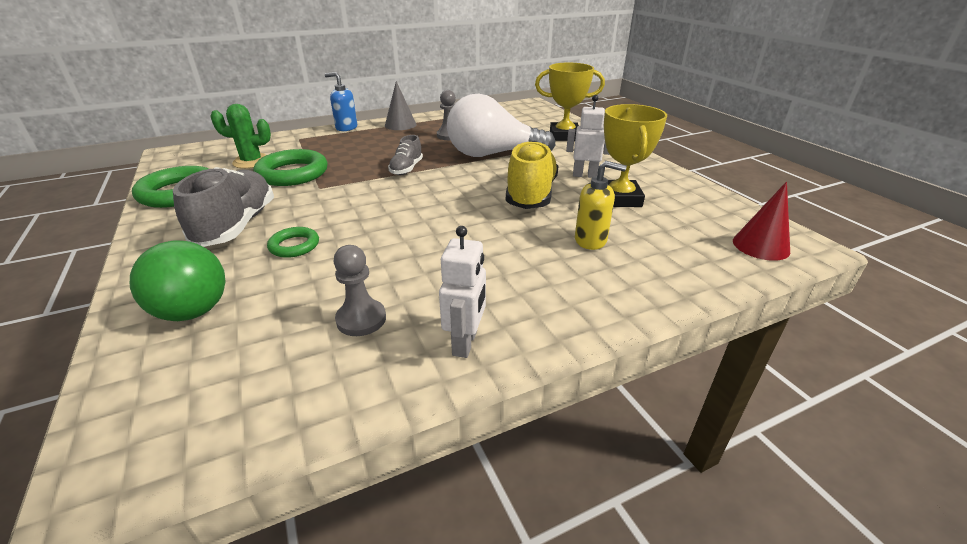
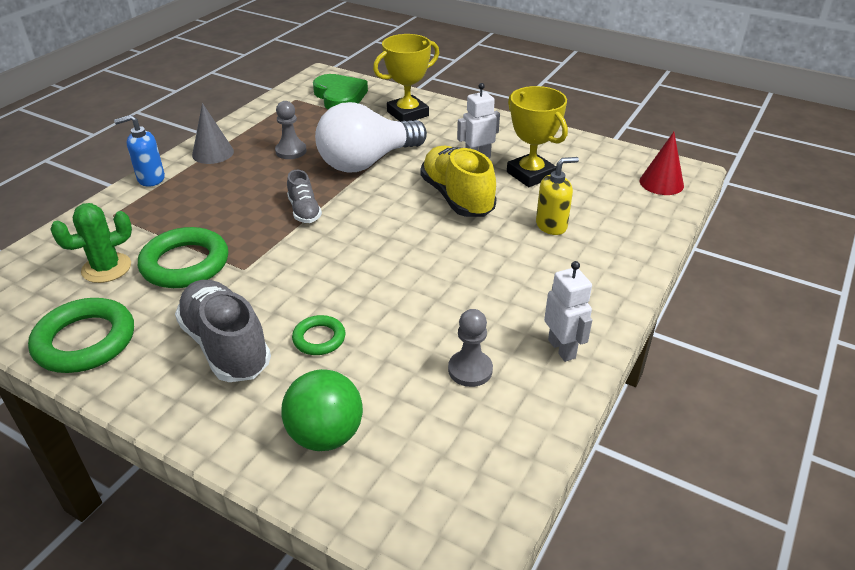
camera: 35 degrees left, 5 degrees up
(527, 116) = (340, 97): none -> green heart

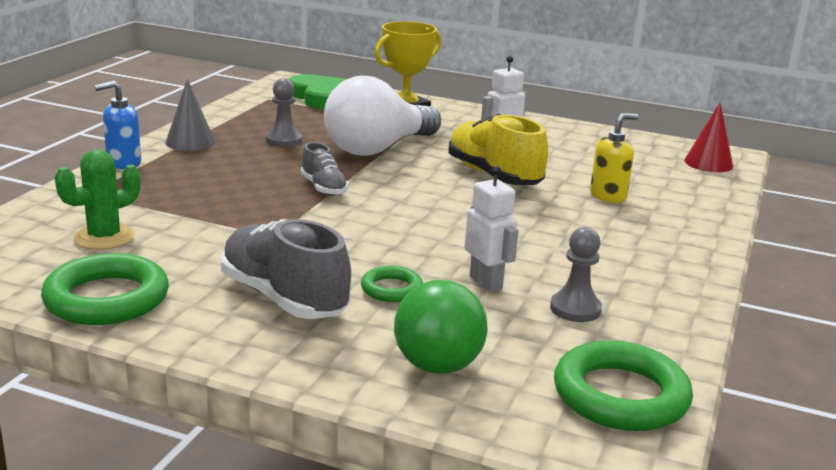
camera: 10 degrees left, 15 degrees down
(185, 264) = (201, 232): green ring -> green ring (620, 395)
(530, 174) = (566, 157): yellow trophy -> none
(562, 349) = (667, 290): white robot -> white robot (486, 283)

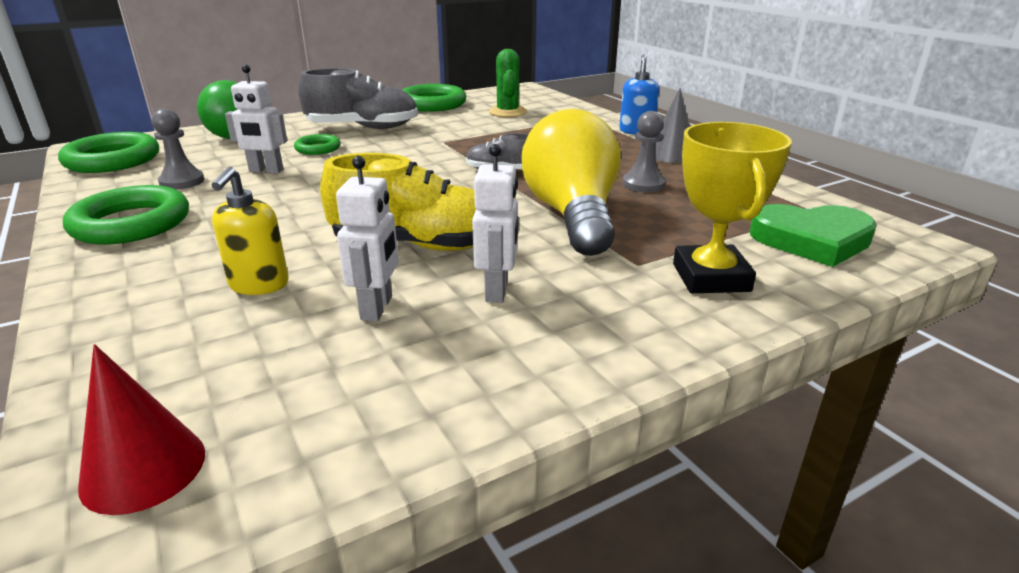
camera: 130 degrees right, 5 degrees up
(378, 148) = (572, 216): white light bulb -> yellow light bulb
(565, 163) = (377, 308): none -> white robot
(653, 277) = (131, 223): none -> green ring

